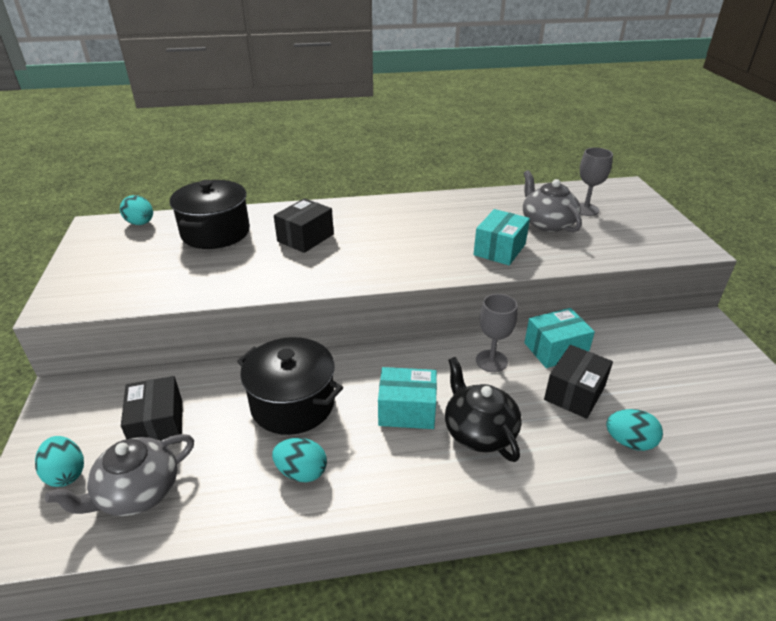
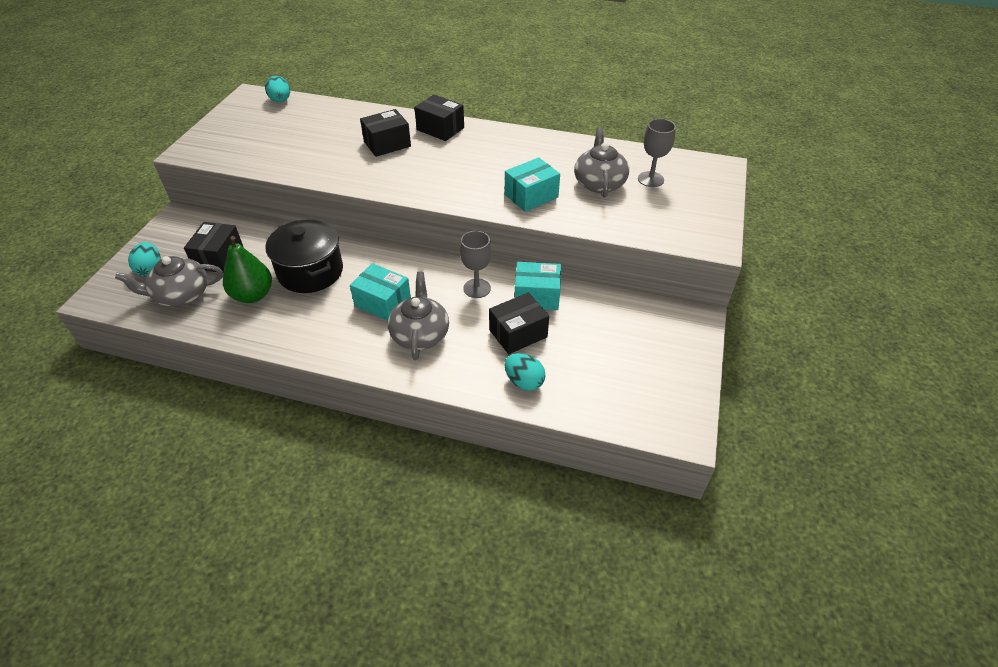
camera: 25 degrees right, 10 degrees up
(215, 232) = (326, 122): black pot -> none
(241, 457) = (253, 295): none -> green pear
(301, 472) = (282, 318): turquoise egg -> none
(348, 211) = (440, 129): none -> black box
(479, 431) = (420, 334): black teapot -> grey teapot

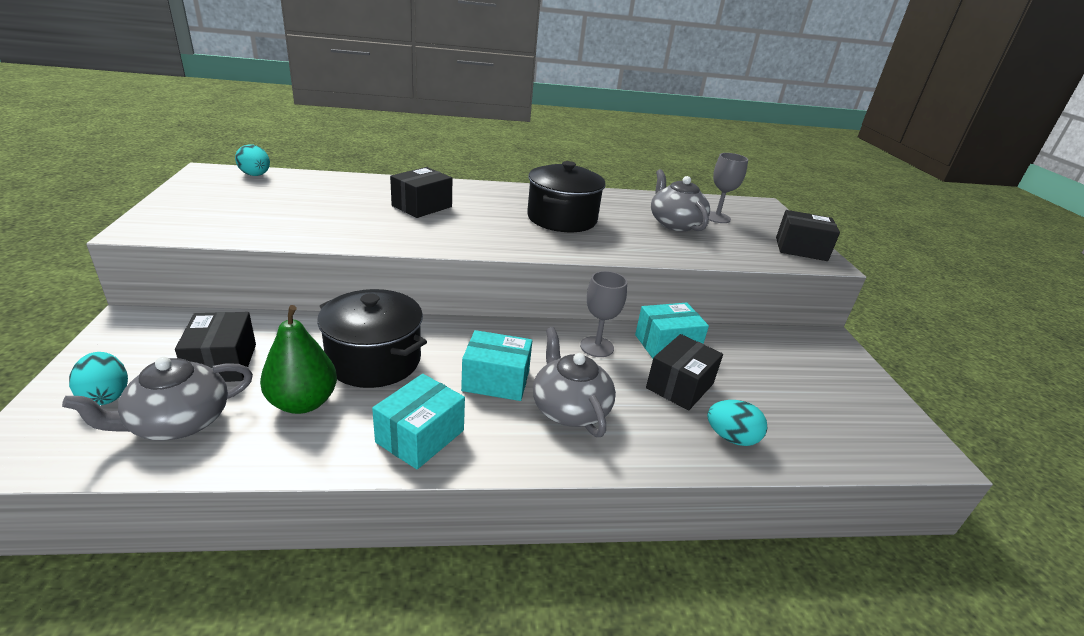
camera: 25 degrees left, 15 degrees down
(440, 129) = (472, 191): black box -> black box (801, 249)
(496, 168) = (562, 219): none -> black pot
(531, 196) = (620, 239): turquoise box -> turquoise box (420, 436)

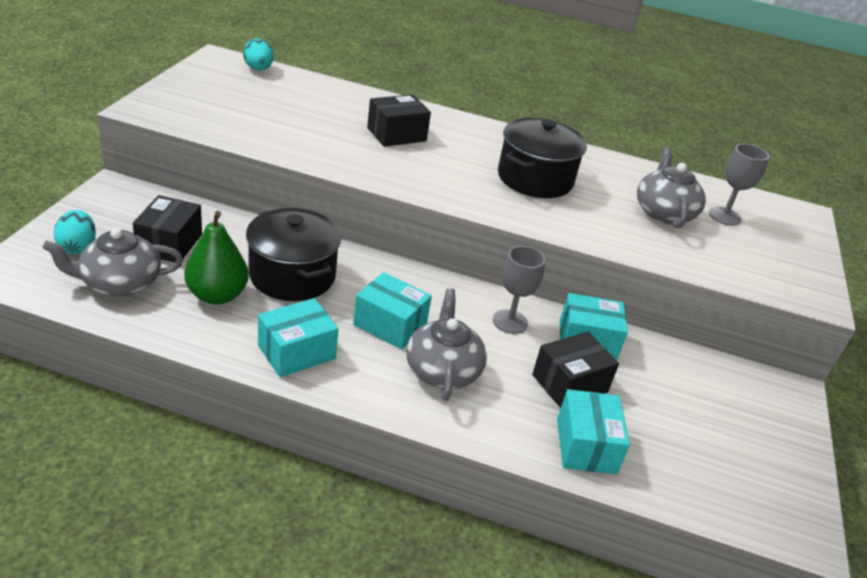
camera: 20 degrees right, 5 degrees up
(731, 438) = (586, 446): turquoise egg -> turquoise box
(801, 249) = (799, 278): black box -> none

